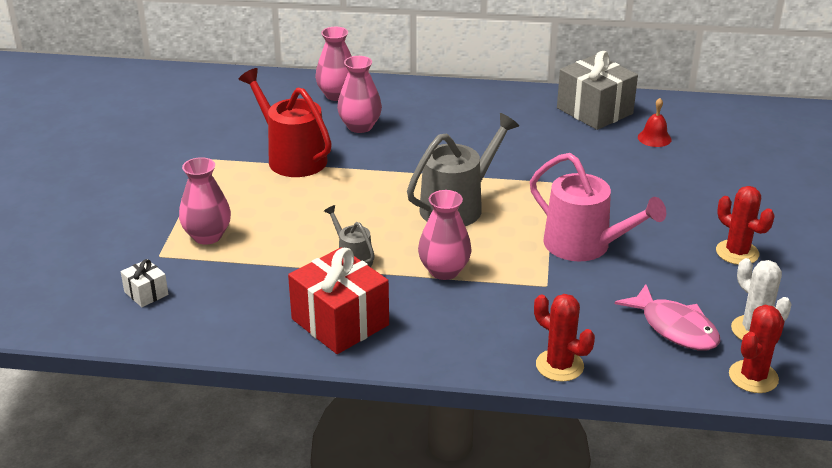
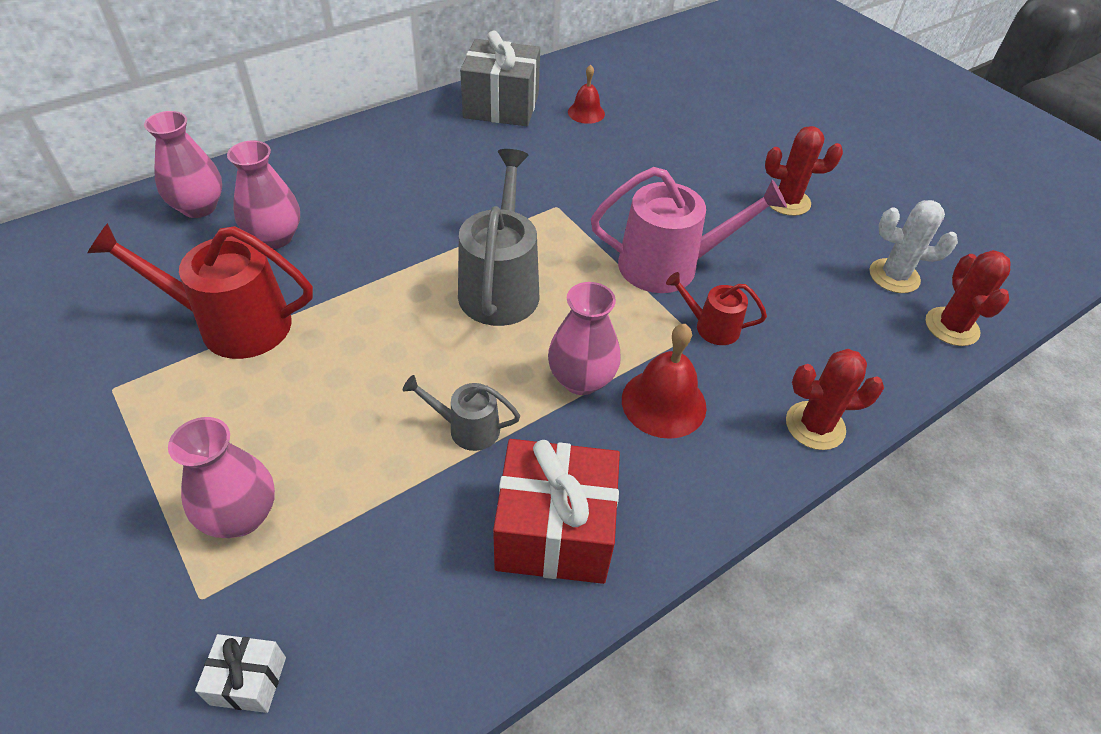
camera: 45 degrees left, 15 degrees up
(478, 305) = (663, 403): none -> red bell
(565, 288) = (711, 327): none -> red watering can
(674, 328) = (842, 313): pink fish -> none

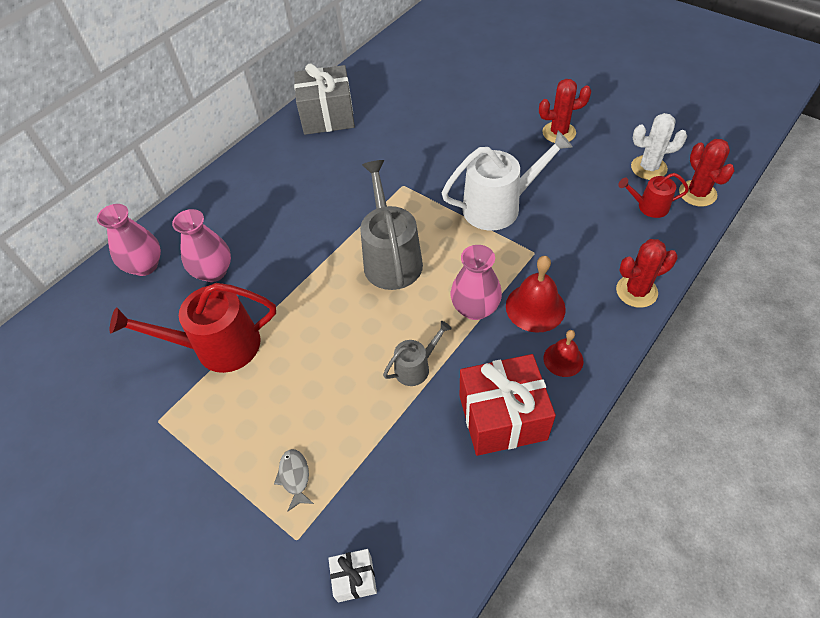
camera: 10 degrees left, 5 degrees up
(241, 516) = (295, 477): pink vase -> grey fish
(468, 428) = (415, 367): grey watering can -> grey watering can turned 150 degrees clockwise
(586, 113) = (391, 104): red bell -> red bell (563, 359)
(668, 265) = (498, 206): pink watering can -> white watering can
(711, 327) = (545, 243): red watering can -> red watering can (649, 207)

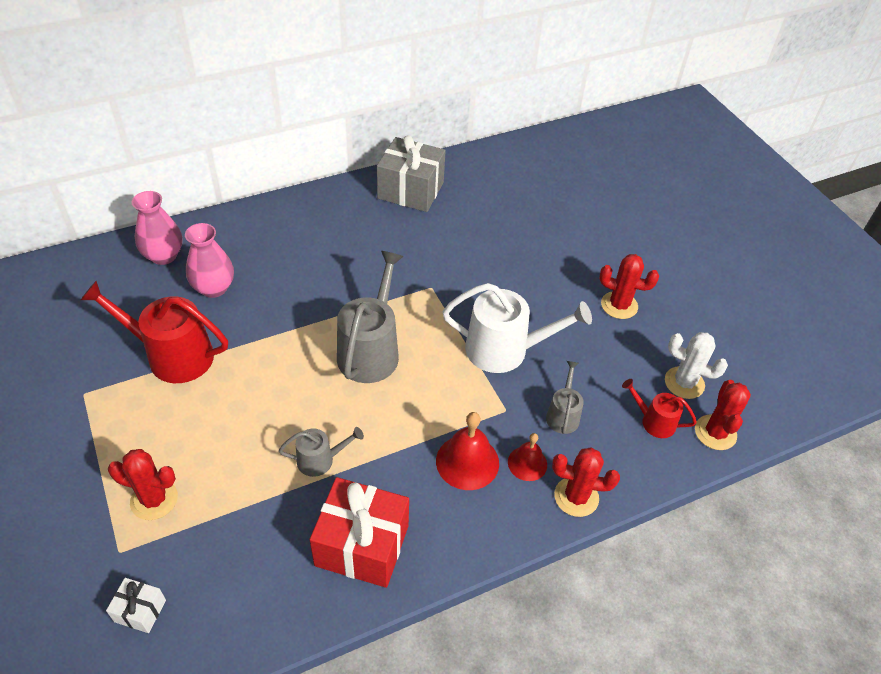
camera: 20 degrees right, 5 degrees down
(295, 477) = (154, 499): grey fish -> red cactus
(475, 308) = (411, 434): pink vase -> none
(563, 359) = (456, 523): red bell -> red bell (527, 463)
(580, 235) = (563, 415): none -> grey watering can

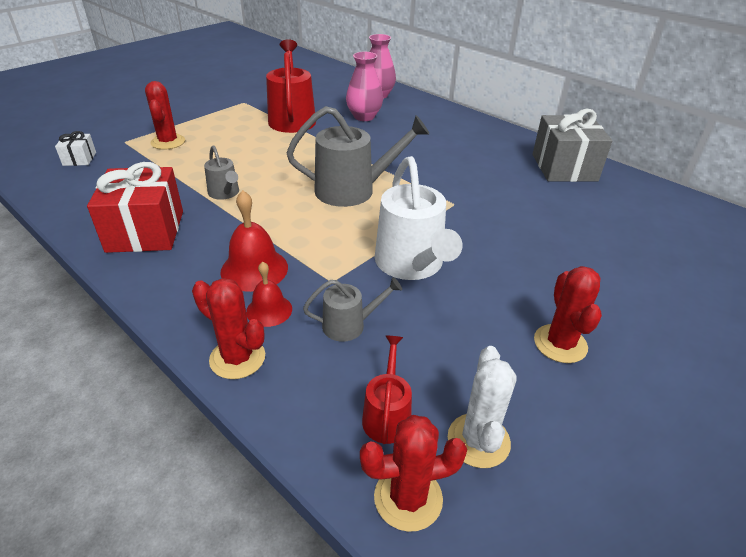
camera: 70 degrees right, 10 degrees down
(576, 497) = (237, 358): red cactus -> red cactus turned 45 degrees counterclockwise

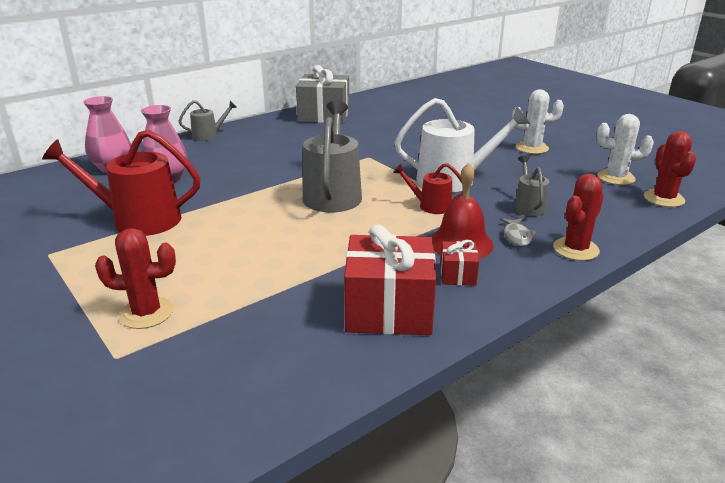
camera: 80 degrees left, 10 degrees down
(79, 159) = (154, 400): white gift -> none
(193, 266) = (458, 275): none -> red gift
(225, 193) = (316, 262): grey watering can -> grey watering can (208, 135)
(269, 310) = (517, 236): red bell -> grey fish
(387, 415) = (608, 200): red watering can -> red watering can (431, 206)
(560, 344) = (532, 148): red cactus -> white cactus

